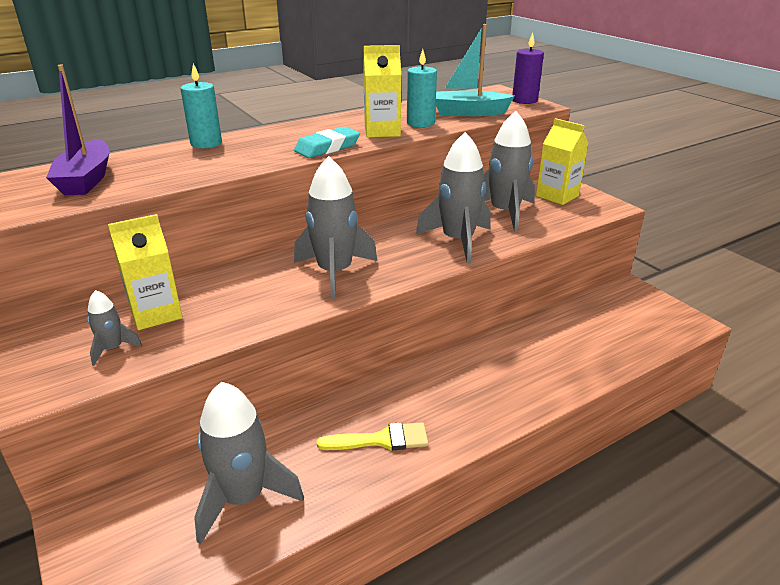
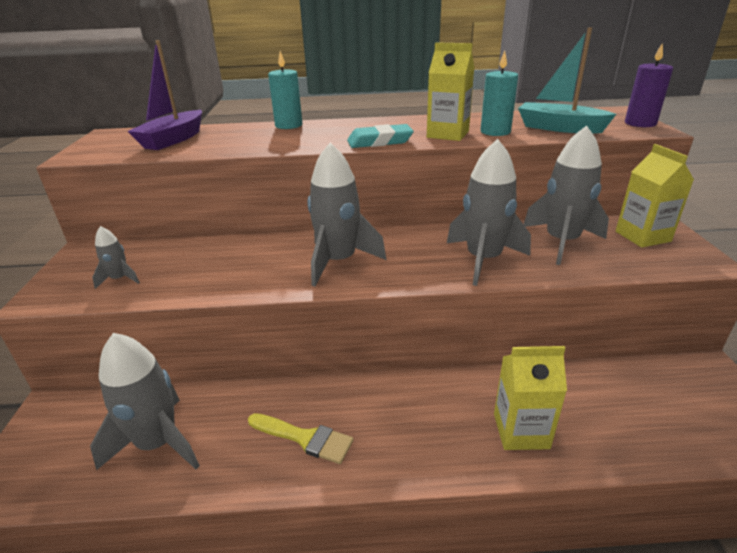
camera: 30 degrees right, 0 degrees up
(156, 313) = (175, 259): yellow carton -> yellow carton (521, 431)

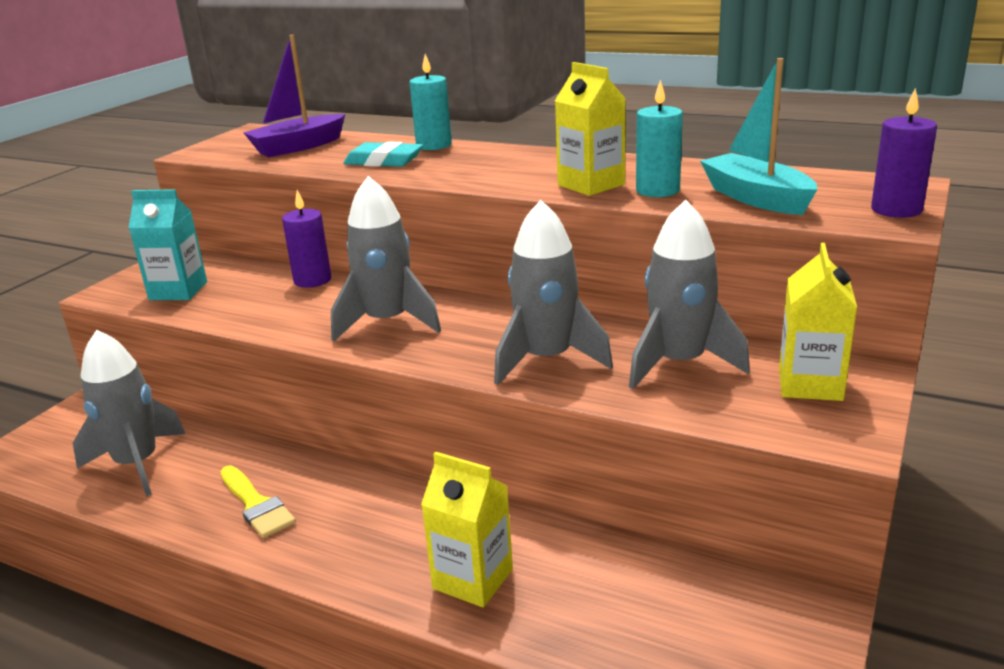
camera: 30 degrees right, 5 degrees down
(120, 279) = (178, 291): grey rocket -> turquoise carton
(237, 244) = (312, 280): none -> purple candle
(380, 141) = (495, 182): turquoise eraser -> turquoise eraser (384, 161)

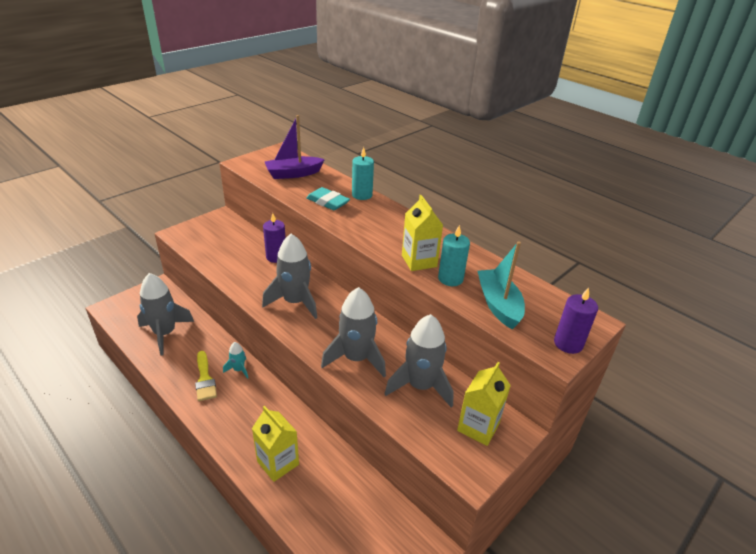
camera: 15 degrees right, 10 degrees up
(178, 291) = (210, 243): turquoise carton -> none
(313, 475) = (239, 369): none -> turquoise rocket

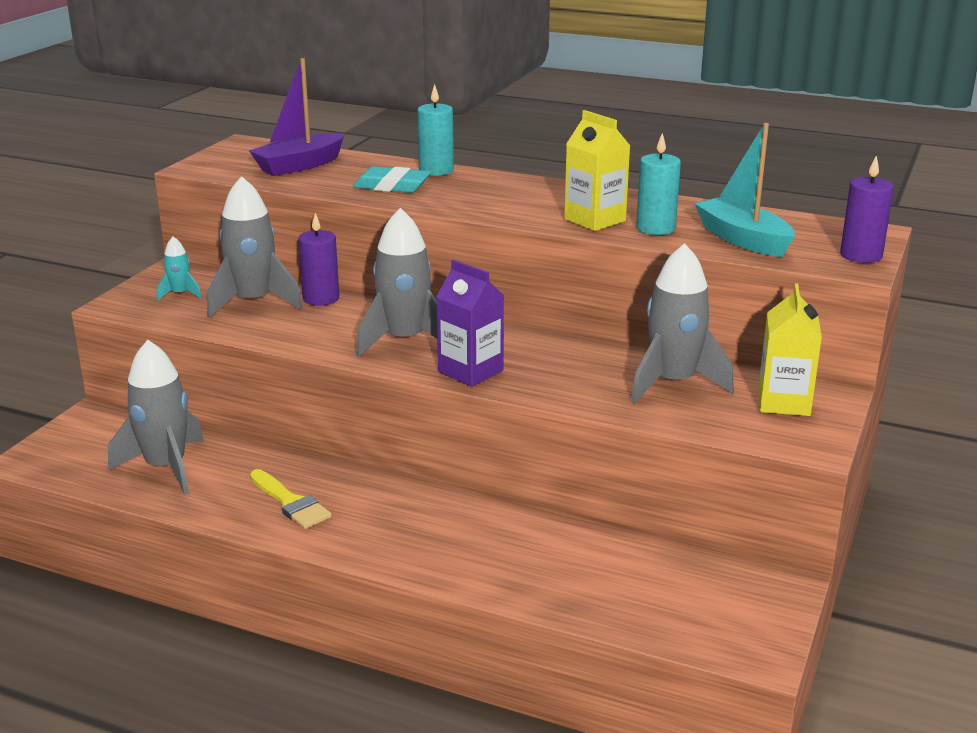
camera: 20 degrees left, 10 degrees down
(239, 369) = (337, 478): turquoise rocket -> turquoise rocket (180, 294)
(278, 463) = (497, 561): yellow carton -> none
(312, 338) = (470, 371): none -> purple carton
(356, 358) = (557, 377): grey rocket -> grey rocket (253, 302)

